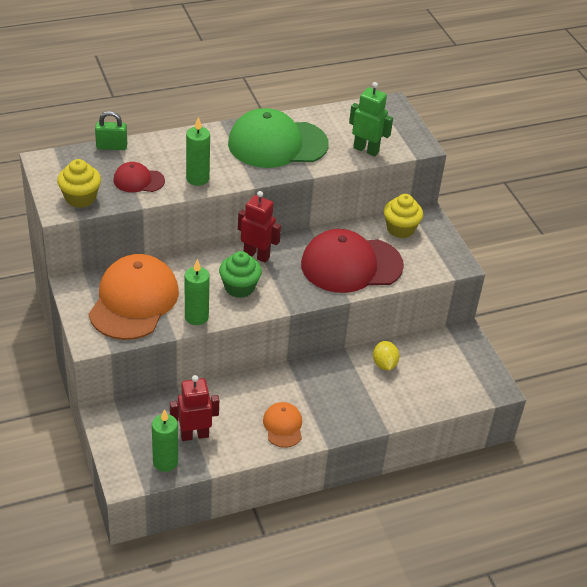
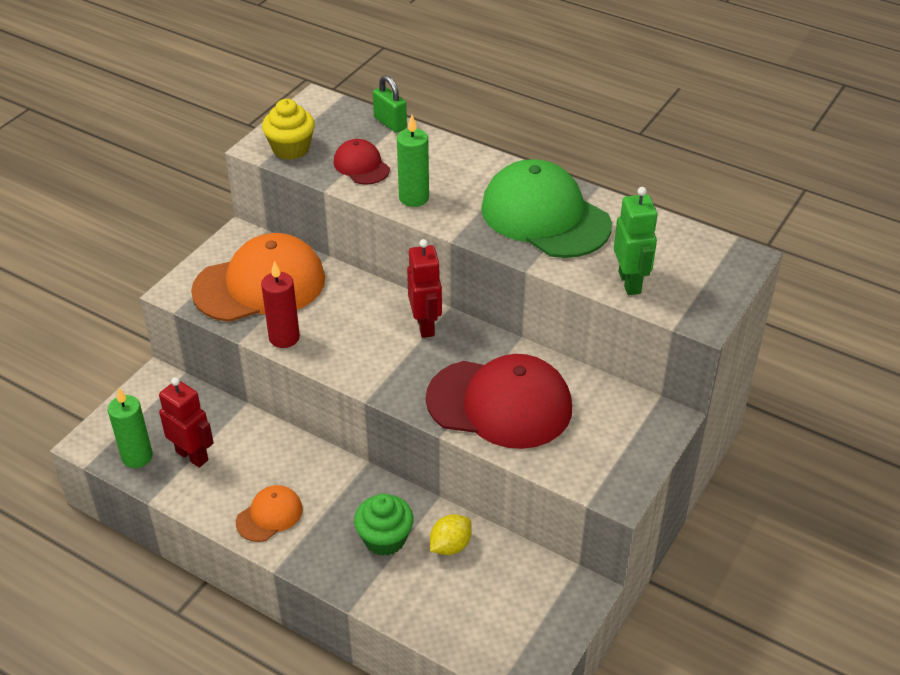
camera: 55 degrees right, 0 degrees up
(196, 317) = (284, 338): green candle -> red candle
(239, 287) = (362, 342): green cupcake -> green cupcake (385, 539)
(351, 265) = (500, 404): red cap -> red cap turned 150 degrees clockwise
(400, 229) = (613, 409): yellow cupcake -> none

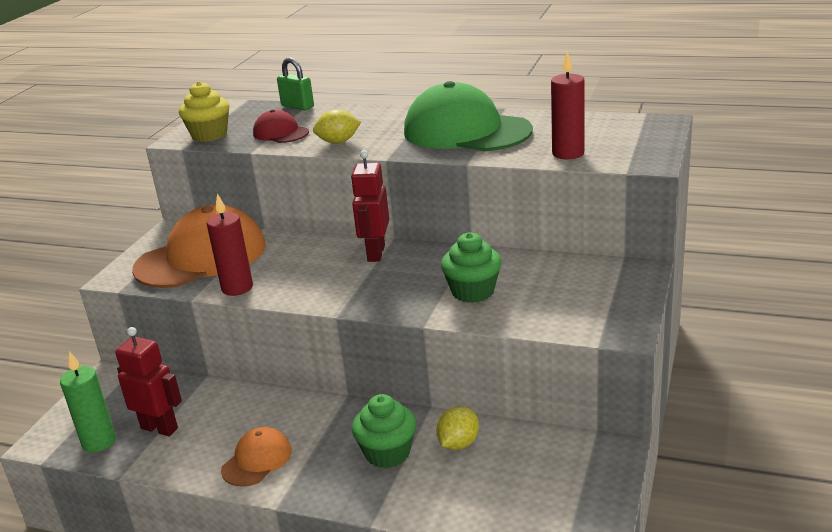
camera: 10 degrees left, 15 degrees down
(414, 198) = (338, 142): green candle -> yellow lemon
(425, 325) = (375, 253): red robot -> red robot turned 150 degrees counterclockwise
(500, 404) = (473, 291): red cap -> green cupcake
(630, 282) = (568, 153): green robot -> red candle

